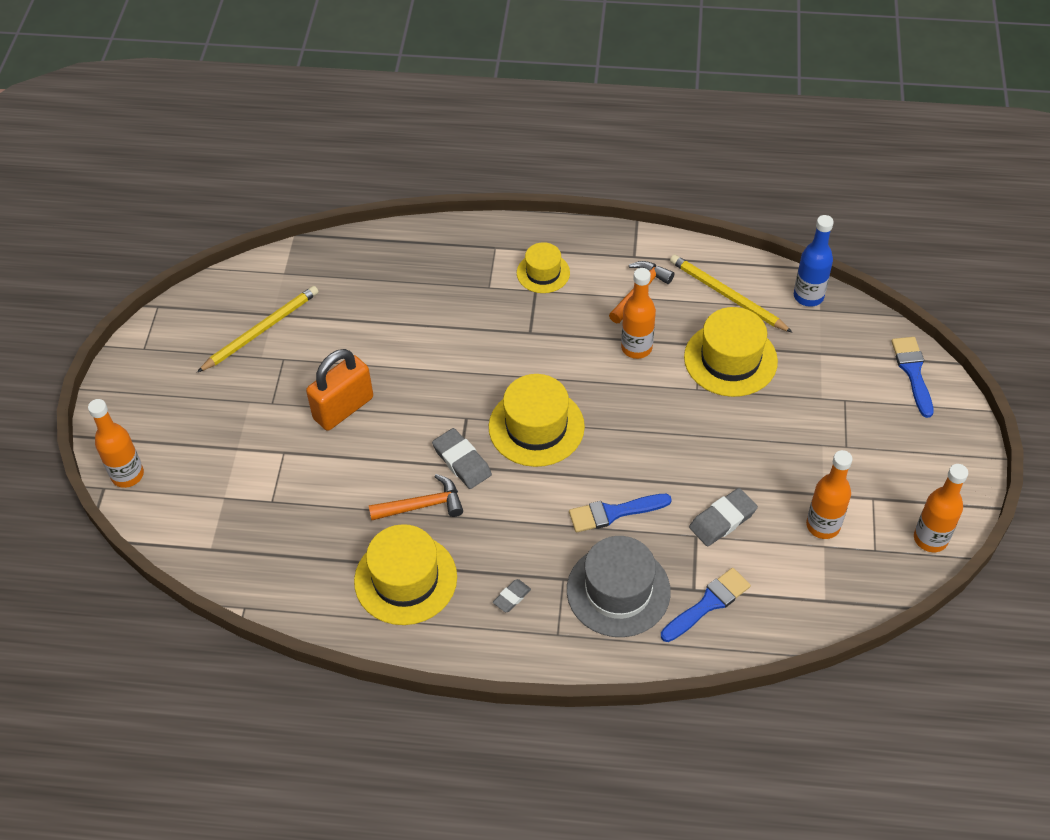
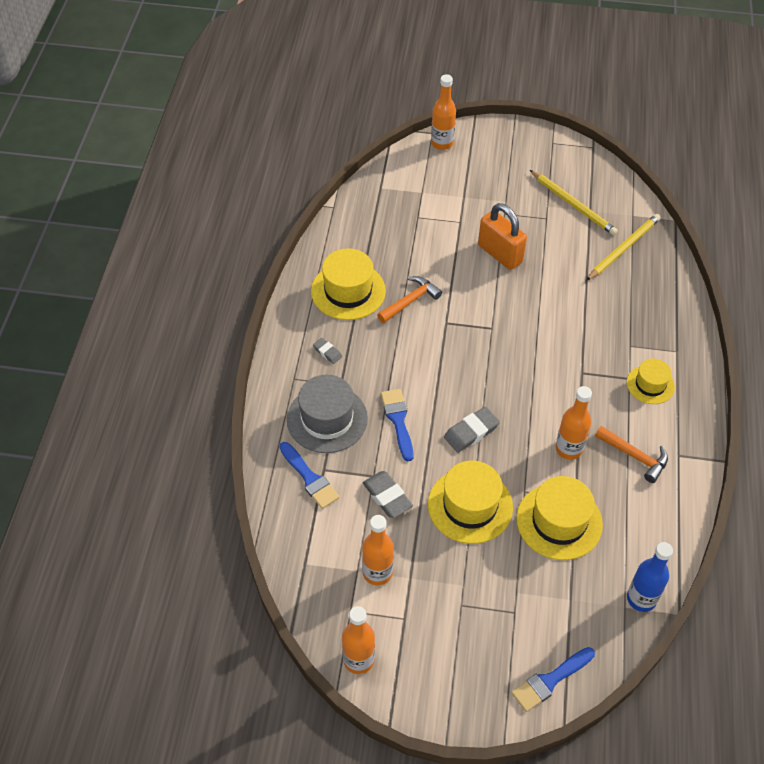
camera: 90 degrees right, 0 degrees up
(422, 505) = (410, 301): orange hammer -> orange hammer turned 120 degrees counterclockwise
(462, 461) = (449, 324): grey eraser -> grey eraser (471, 432)
(536, 427) = (483, 373): yellow hat -> yellow hat (470, 506)
(727, 295) = (636, 527): yellow pencil -> yellow pencil (623, 248)
(913, 372) = (550, 680): blue brush -> blue brush turned 150 degrees clockwise

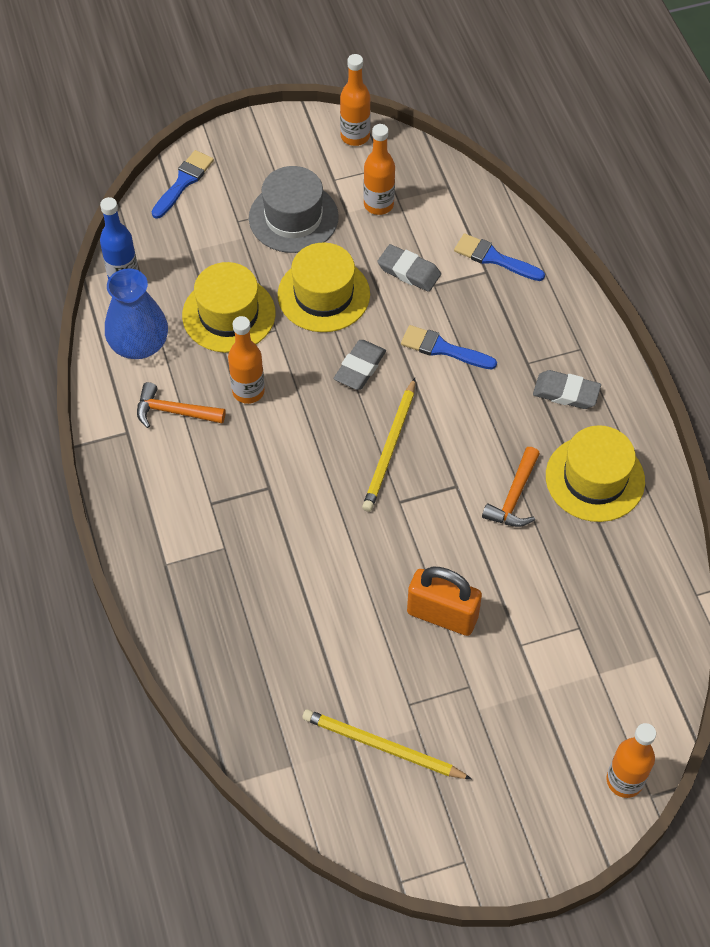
camera: 155 degrees right, 5 degrees up
(327, 352) = (566, 392): grey eraser -> grey eraser, size x1.72
(327, 419) = (516, 321): grey hat -> grey hat (293, 217)
(398, 420) = (443, 349): blue brush -> blue brush turned 150 degrees clockwise
(623, 248) = (283, 697): yellow pencil -> yellow pencil (390, 448)
(646, 526) = (139, 343): none -> blue vase
(650, 384) = (184, 505): yellow hat -> none

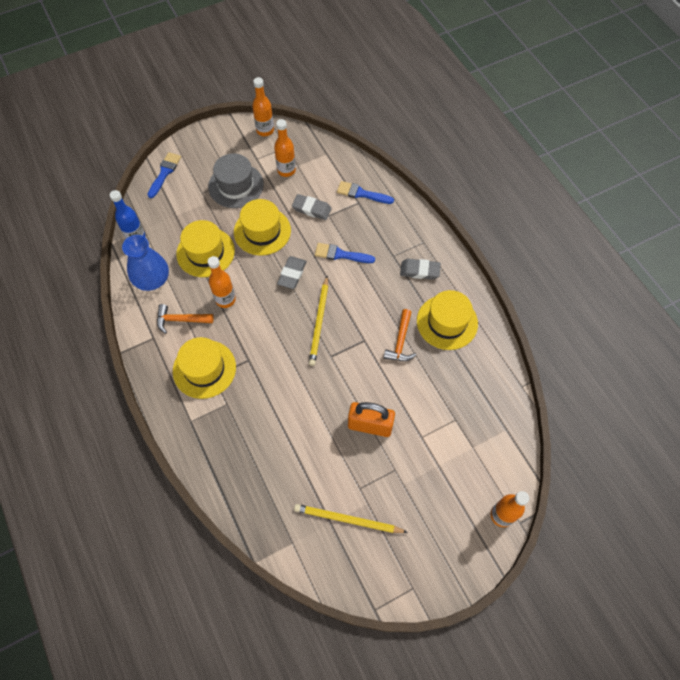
camera: 10 degrees left, 5 degrees up
(198, 490) = (204, 369): none -> yellow hat

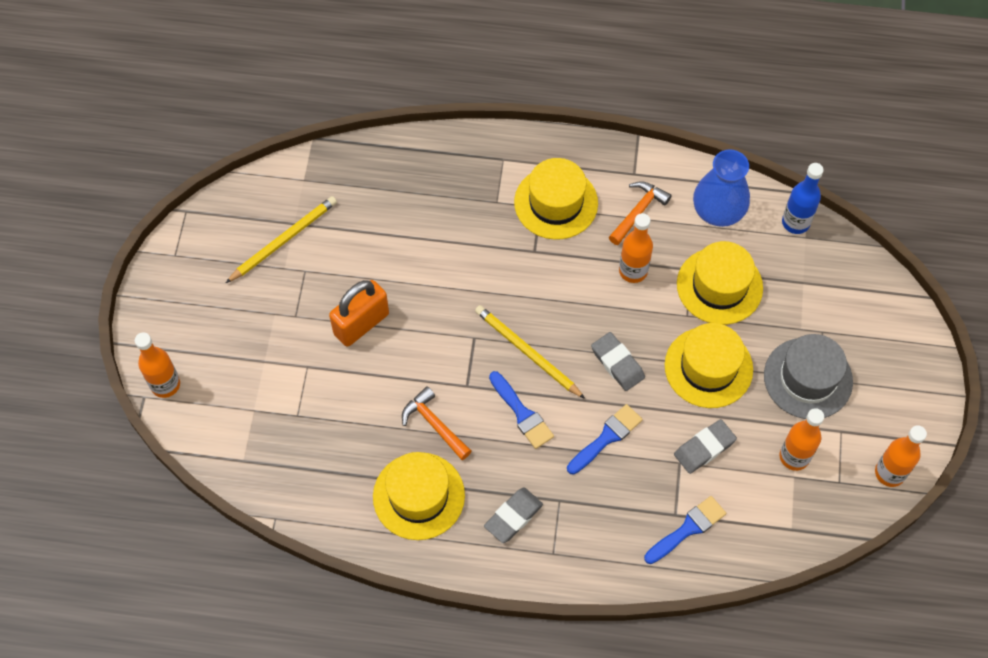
camera: 125 degrees right, 0 degrees up
(164, 173) = (887, 305): blue brush -> blue brush (522, 413)

